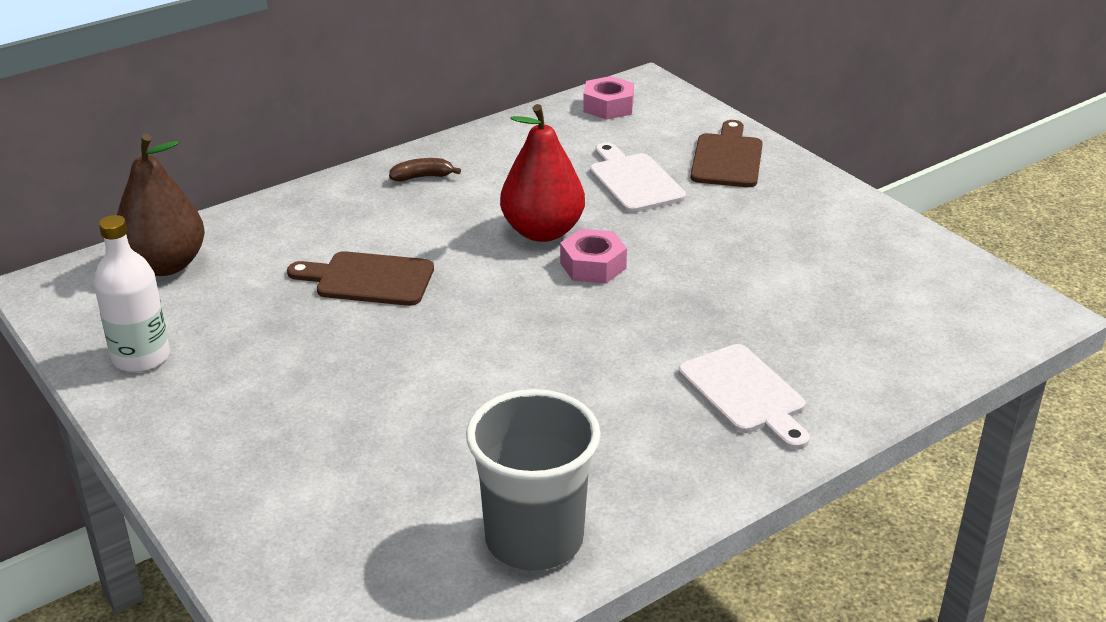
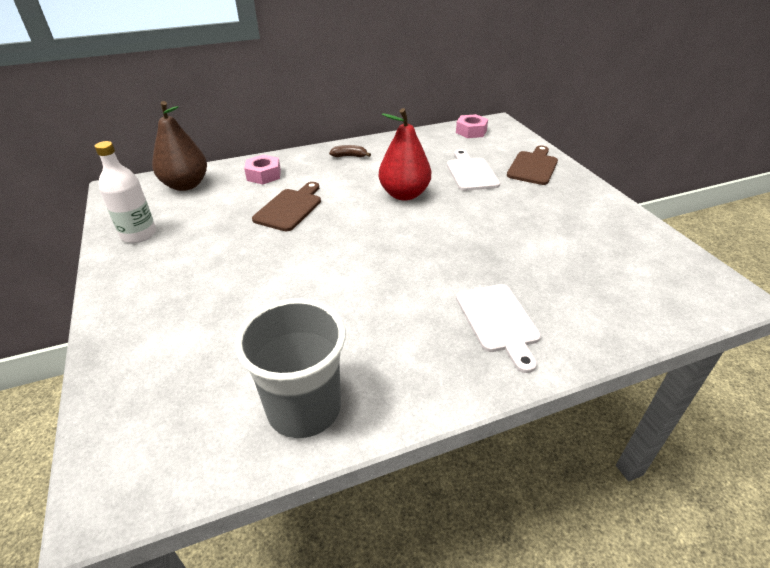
camera: 15 degrees right, 5 degrees up
(368, 279) = (290, 208): brown cutting board -> brown cutting board turned 90 degrees clockwise
(593, 265) = (426, 218): pink nut -> pink nut (264, 175)

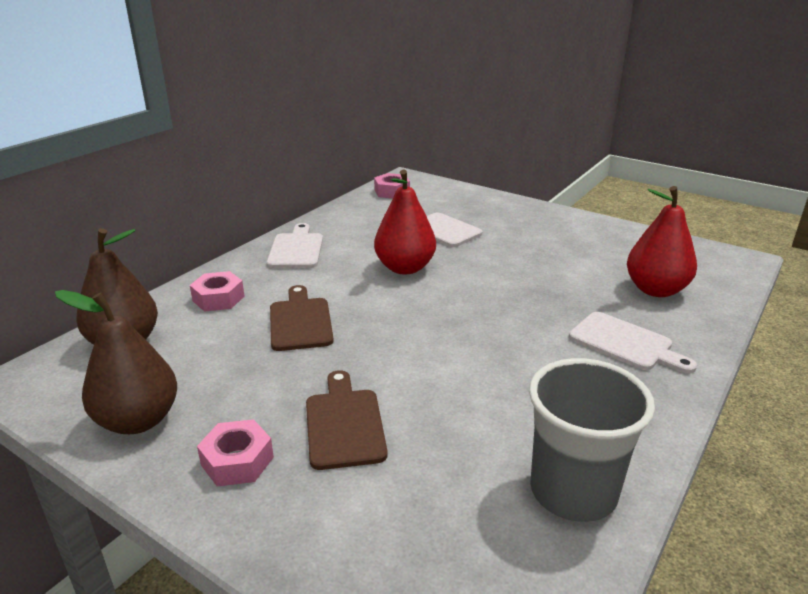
camera: 35 degrees left, 10 degrees down
(139, 234) = (138, 420): white bottle -> brown pear
(152, 281) = (237, 461): none -> pink nut
(349, 156) = (296, 249): brown banana -> white cutting board
(533, 167) = (488, 208): brown cutting board -> brown cutting board (344, 424)
(593, 288) = (655, 290): none -> red pear

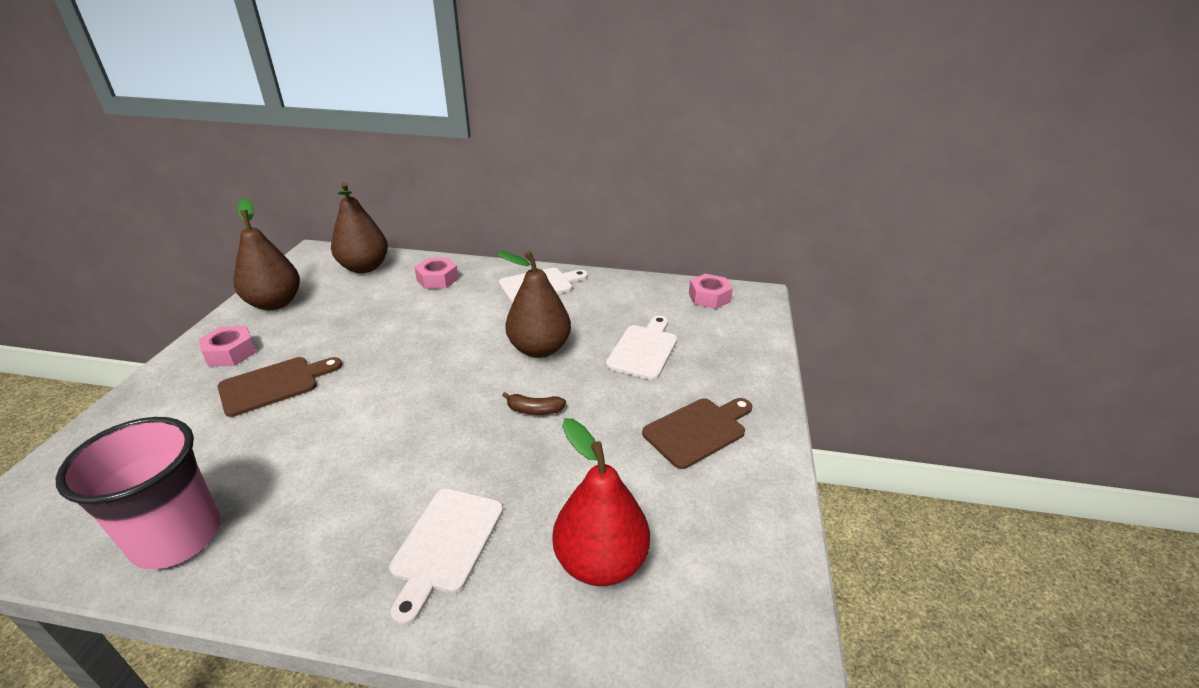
camera: 65 degrees right, 5 degrees up
(300, 321) = (416, 323): brown cutting board -> brown cutting board (698, 430)
(405, 268) = (539, 349): red pear -> brown pear
(489, 284) = (534, 410): none -> brown banana
(573, 491) = (177, 537): grey cup -> pink cup

